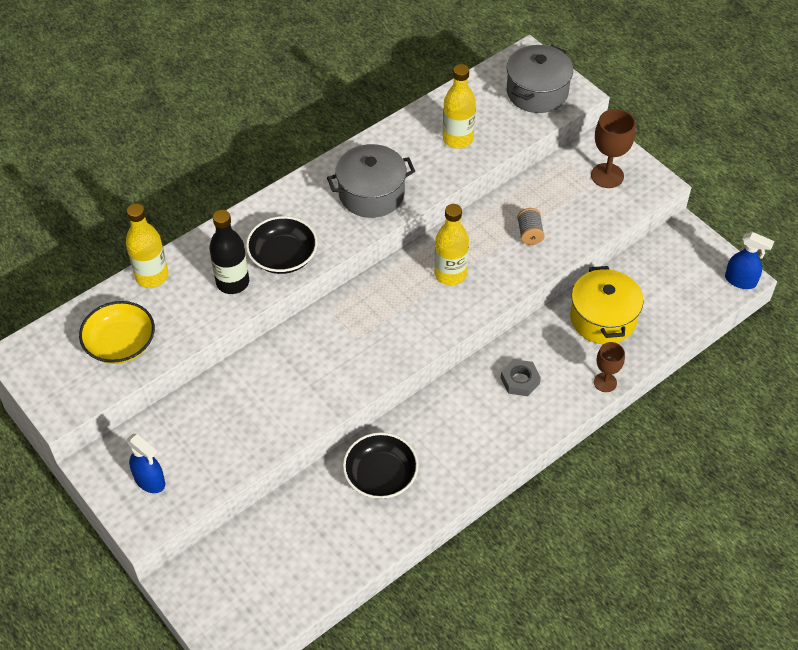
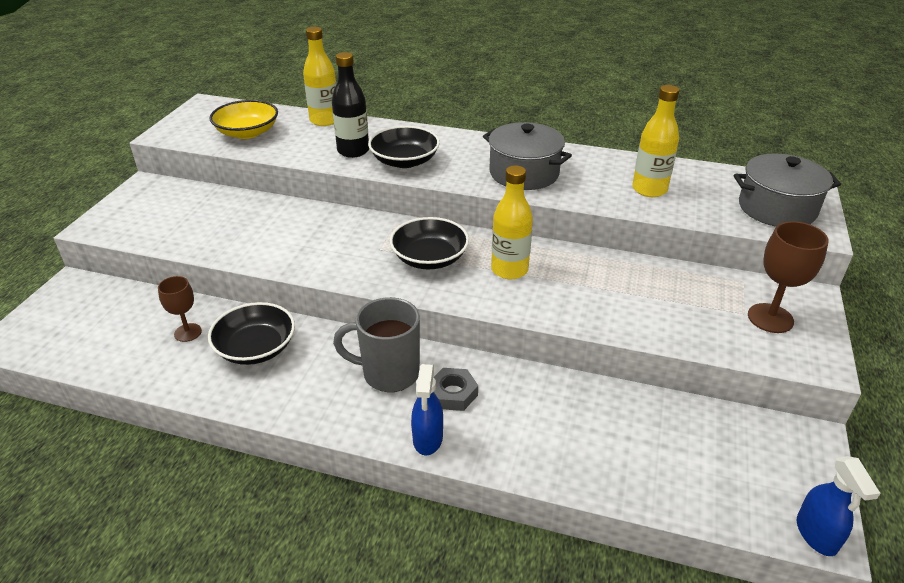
camera: 55 degrees right, 15 degrees down
(150, 481) = (143, 212): blue spray bottle -> blue spray bottle (427, 439)
(396, 313) = (429, 258): none -> black bowl
(473, 406) = (389, 373): none -> grey mug
(529, 233) = (621, 297): grey spool -> none
(603, 318) = (602, 423): yellow pot -> none
(605, 382) = (517, 467): brown goblet -> brown goblet (188, 332)

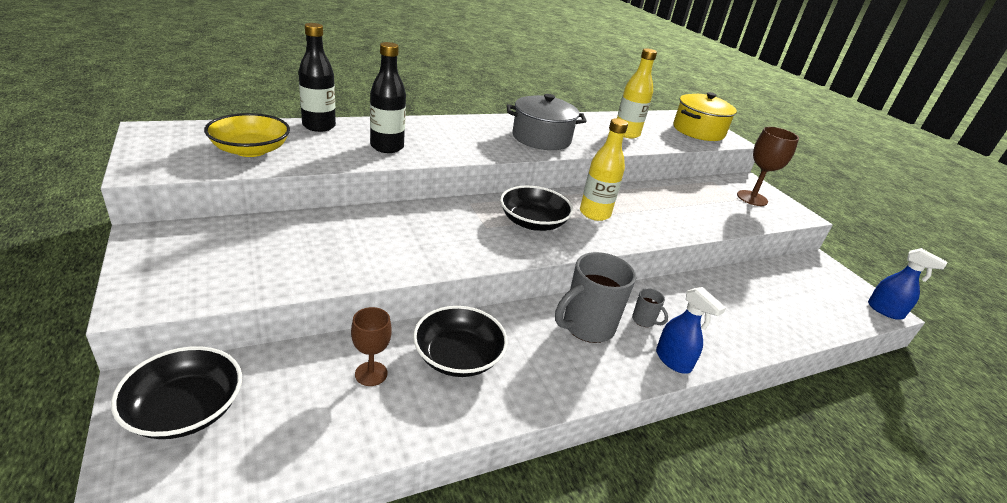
camera: 45 degrees left, 5 degrees down
(324, 120) = (319, 126): yellow bottle -> black bottle
(404, 161) = (443, 147): black bowl -> black bowl (185, 409)
(453, 393) = (644, 320): grey nut -> grey mug
(777, 208) = (698, 131): grey pot -> yellow pot

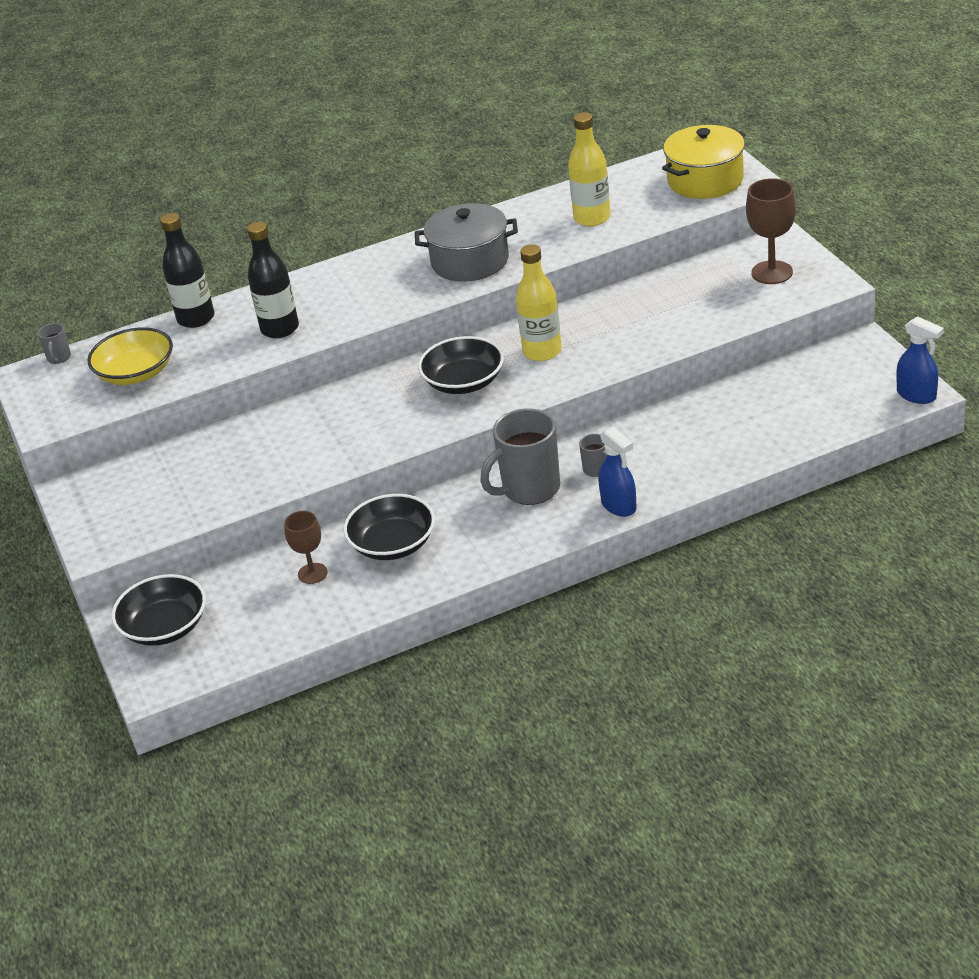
camera: 10 degrees right, 5 degrees up
(188, 126) = (59, 358): none -> grey mug

